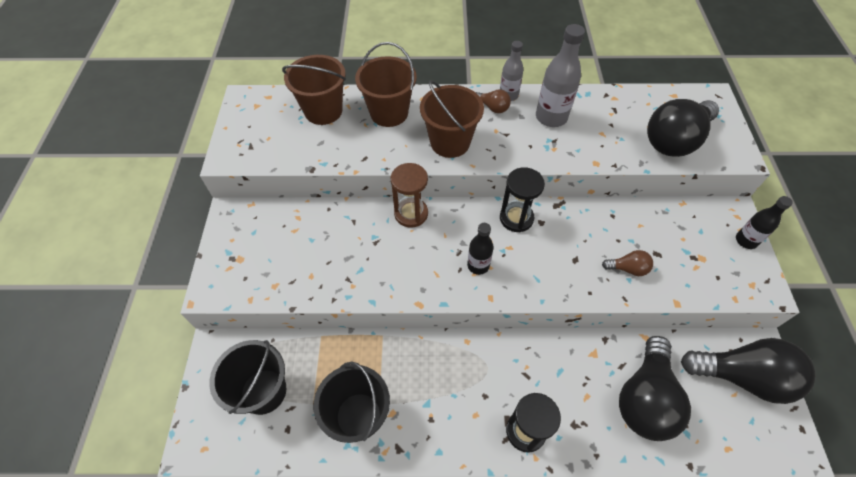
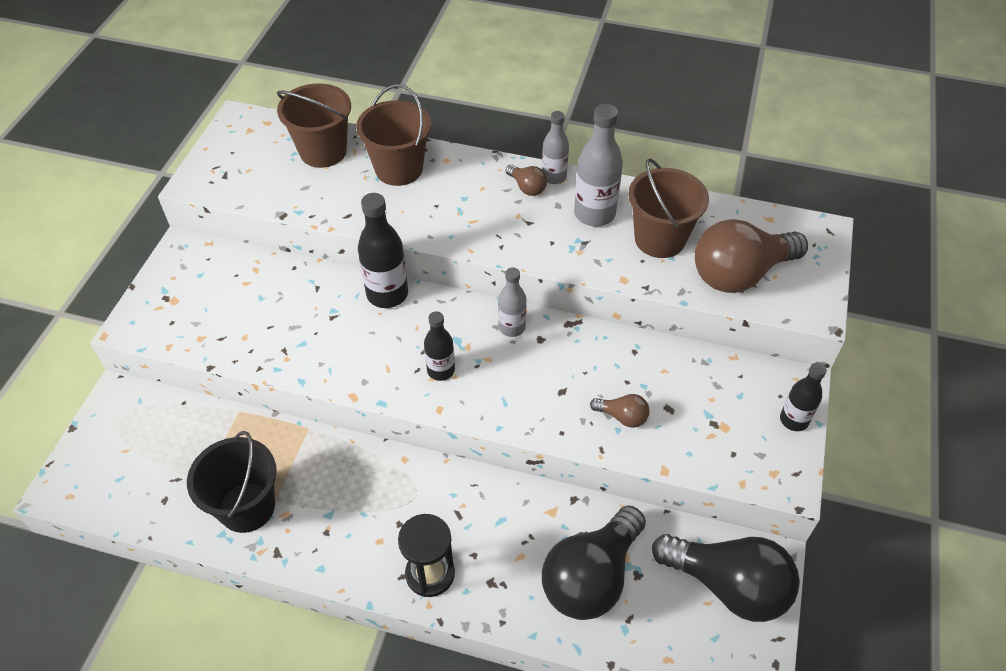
camera: 15 degrees right, 5 degrees down
(263, 391) = (153, 454): black bucket -> none
(411, 214) = (387, 294): brown hourglass -> black bottle
(450, 142) = (456, 218): brown bucket -> brown bucket (659, 239)
(516, 218) = (512, 327): black hourglass -> grey bottle
(675, 140) = (739, 274): black light bulb -> brown light bulb

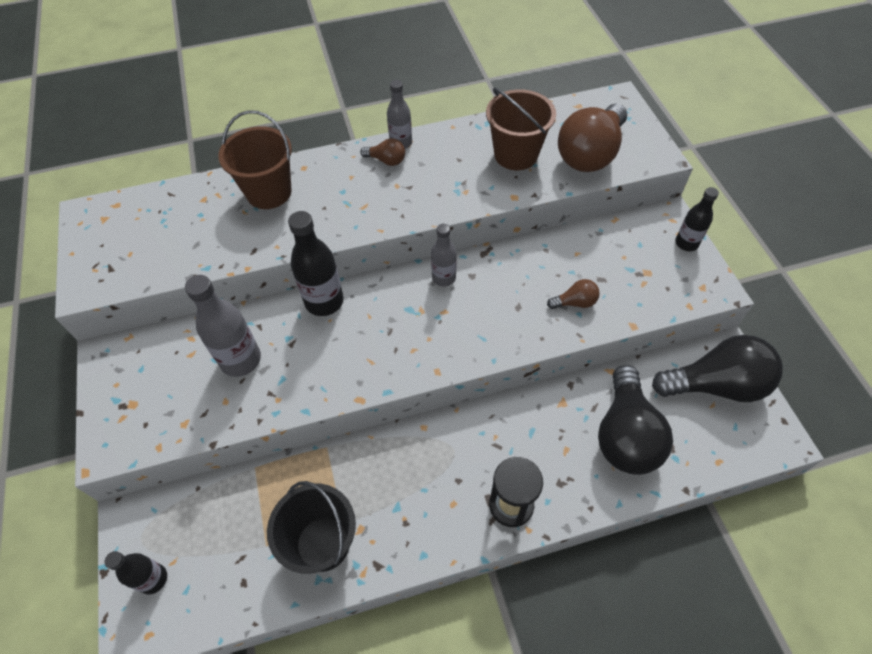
camera: 30 degrees left, 5 degrees up
(323, 151) = (189, 207): brown bucket -> none
(441, 370) = (415, 340): black bottle -> black bottle (153, 579)
(594, 214) = (454, 157): grey bottle -> grey bottle (241, 360)

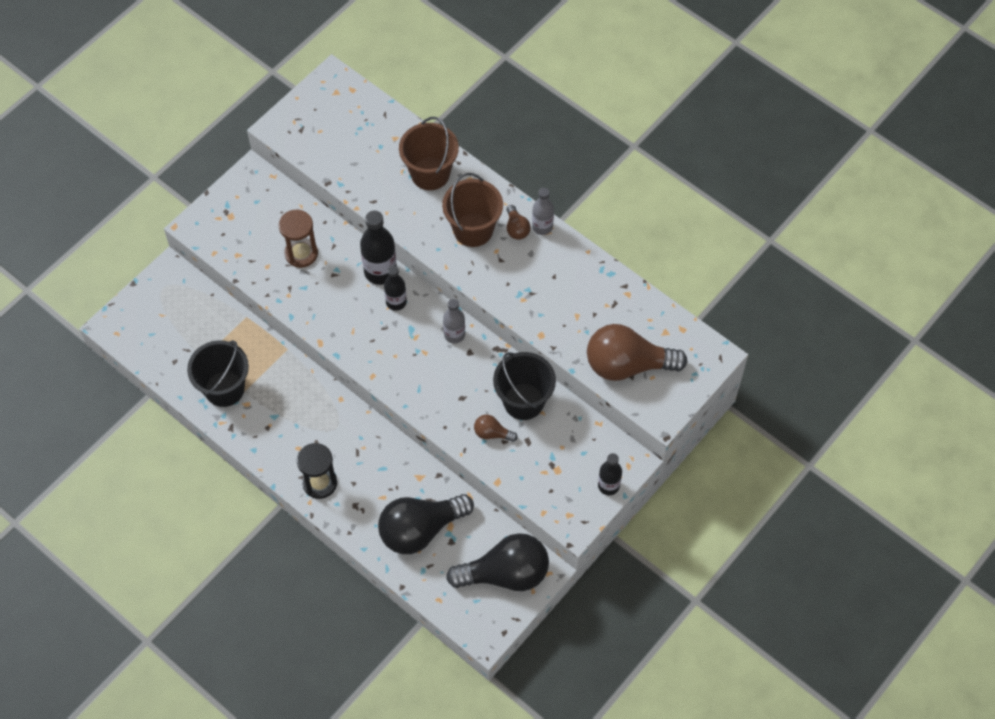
camera: 55 degrees right, 5 degrees up
(153, 579) = (146, 312): black bottle -> black bottle (396, 302)
(241, 360) = (301, 253): grey bottle -> brown hourglass
(516, 154) = (588, 313): brown bucket -> brown bucket (473, 230)
(555, 261) = (523, 401): none -> black bucket
(575, 302) = (492, 433): brown light bulb -> brown light bulb turned 150 degrees clockwise
(715, 385) = (505, 574): black light bulb -> black light bulb turned 60 degrees counterclockwise

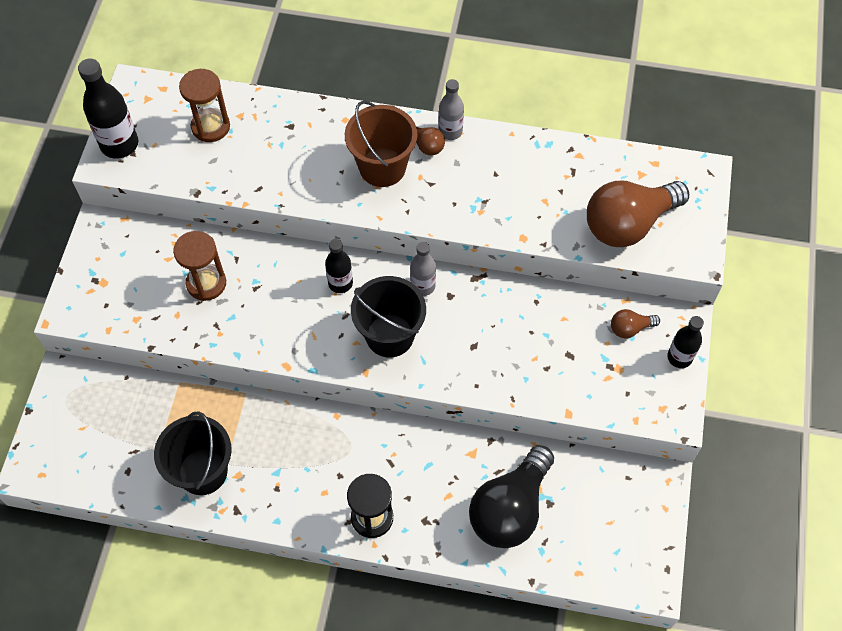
camera: 30 degrees left, 0 degrees up
(368, 136) = (210, 127): none -> brown hourglass
(380, 271) = (303, 260): black bottle -> black bottle (119, 144)
(430, 173) = (300, 133): brown bucket -> none
(492, 433) = (529, 366): brown light bulb -> brown light bulb (630, 328)
(505, 574) = (626, 506): black light bulb -> none
(523, 401) = (538, 317): black bucket -> black bucket (389, 335)

